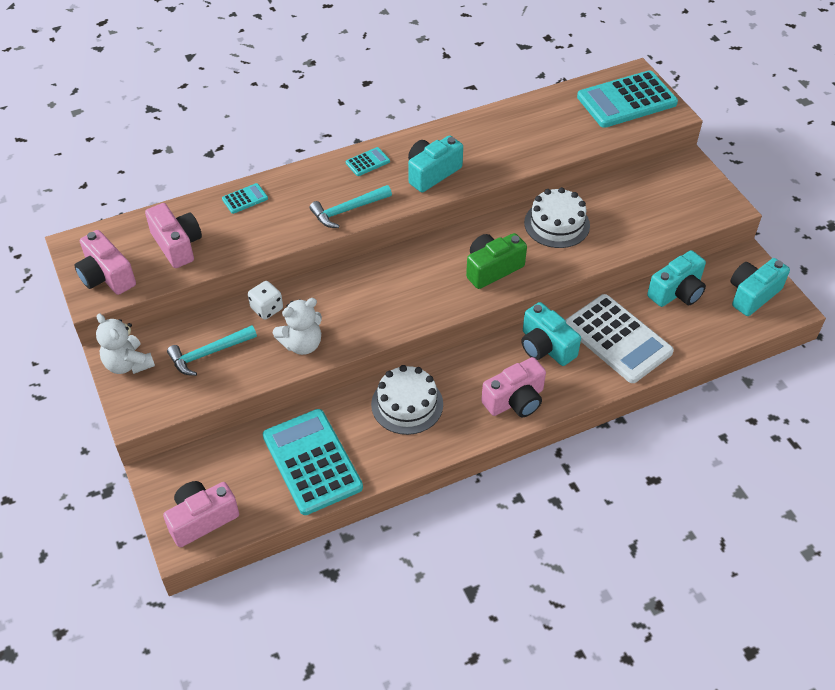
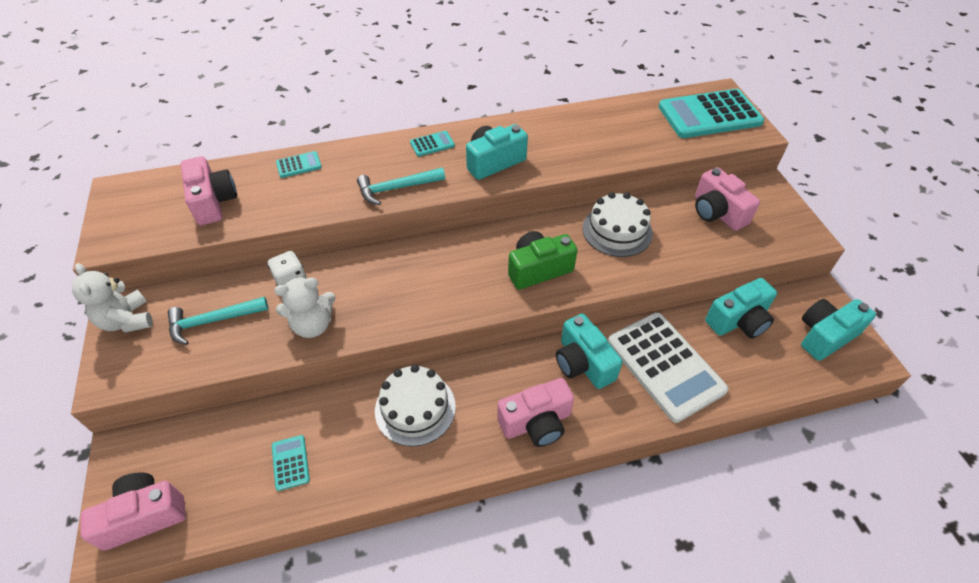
camera: 10 degrees right, 0 degrees up
(107, 276) = (130, 225): pink camera -> pink camera (717, 212)
(312, 462) = (290, 462): turquoise calculator -> turquoise calculator, size x0.42

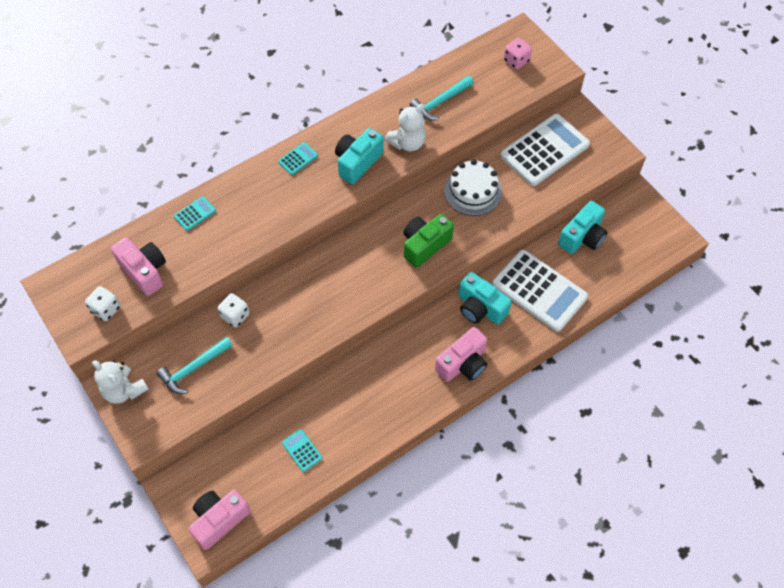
camera: 20 degrees left, 10 degrees up
(150, 226) = (106, 309): none -> white dice
(313, 325) = (273, 346): white teddy bear -> white teddy bear (407, 143)
(397, 188) = (290, 212): turquoise hammer -> turquoise hammer (440, 102)
(415, 408) = (372, 382): white cake -> none
(709, 115) = (516, 61): turquoise calculator -> pink dice
(717, 212) = (544, 150): pink camera -> white calculator
(825, 336) = (646, 230): turquoise camera -> none

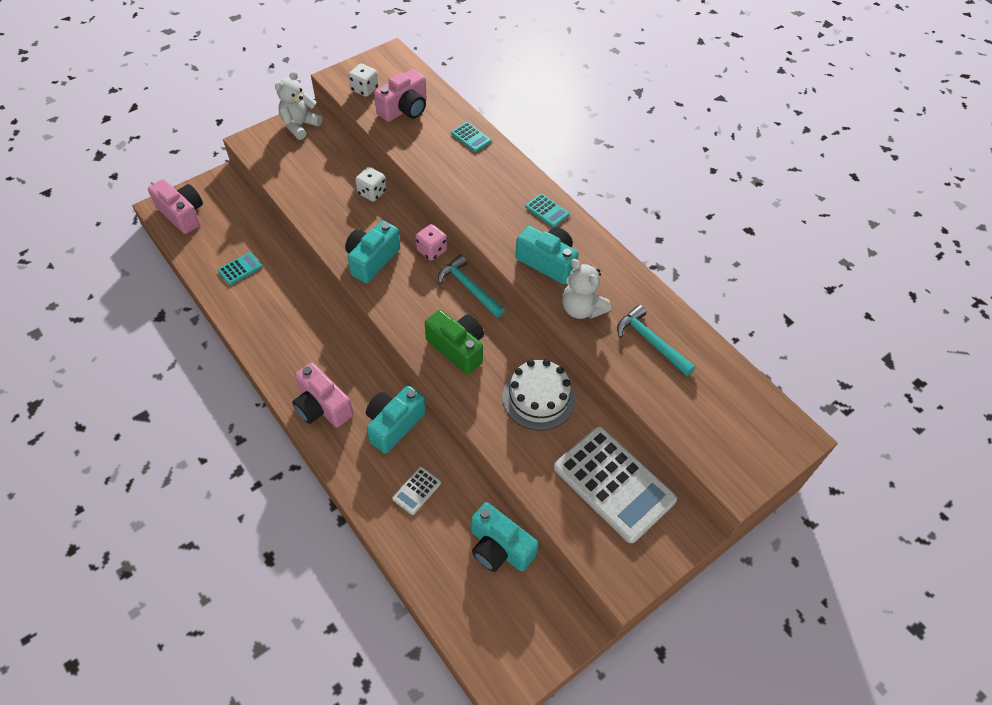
camera: 85 degrees right, 5 degrees down
(193, 368) = (317, 168): turquoise hammer -> turquoise hammer (469, 288)
(323, 313) = (372, 260): none -> turquoise camera
(516, 61) = (741, 430): pink dice -> pink dice (431, 250)
(539, 291) = (416, 491): white calculator -> white calculator, size x0.42

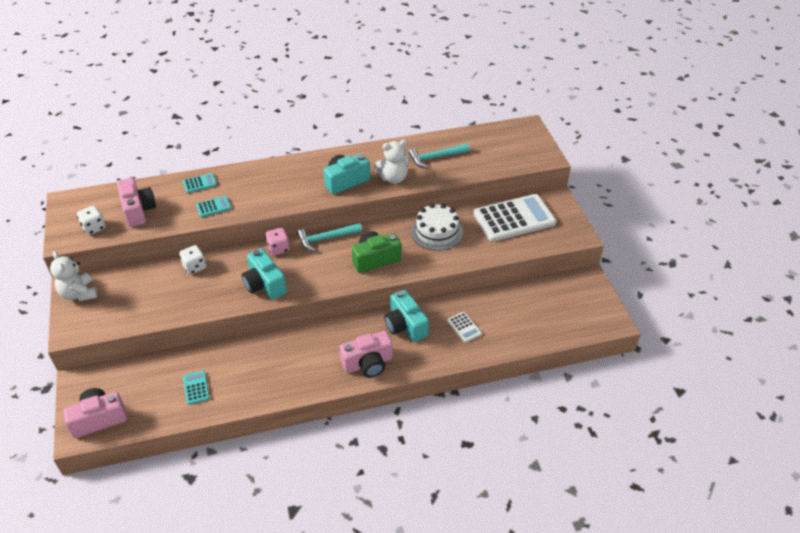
camera: 65 degrees left, 10 degrees down
(499, 547) = (523, 297): turquoise camera -> none
(547, 211) = (300, 167): turquoise calculator -> turquoise calculator (213, 207)

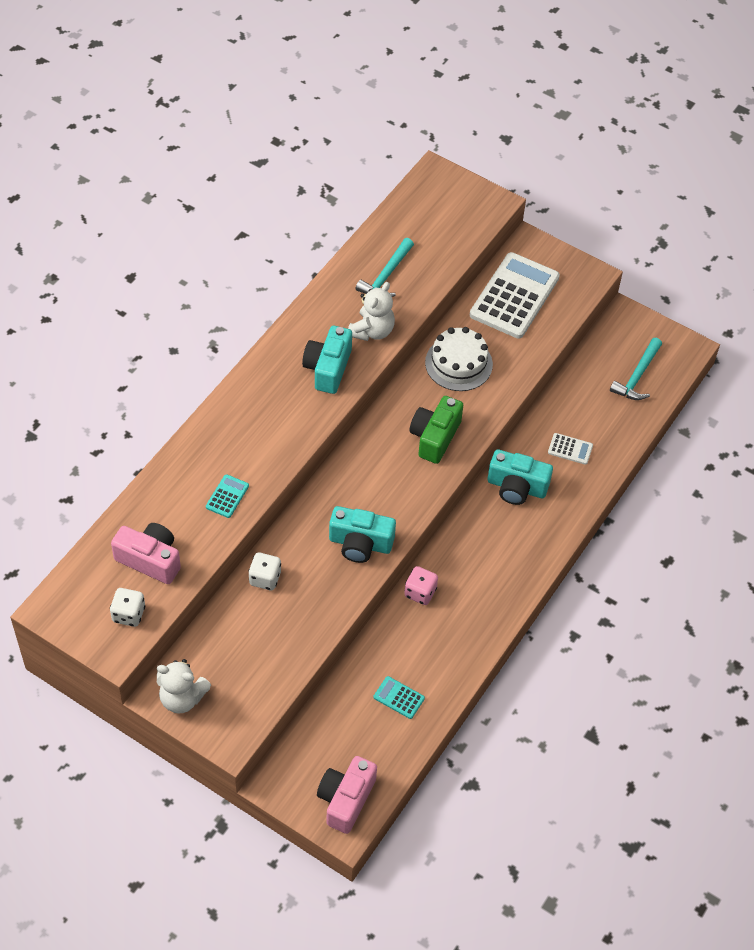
camera: 45 degrees left, 10 degrees up
(200, 183) = (174, 480): turquoise calculator -> none
(278, 248) = (325, 495): pink dice -> pink dice (420, 592)
(326, 238) = (360, 449): turquoise hammer -> turquoise hammer (637, 376)
(368, 363) = (526, 550): pink camera -> none

